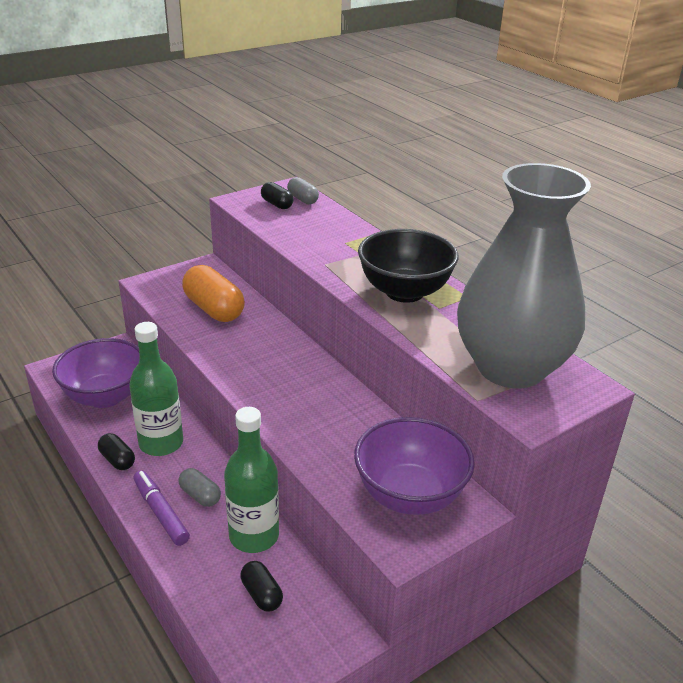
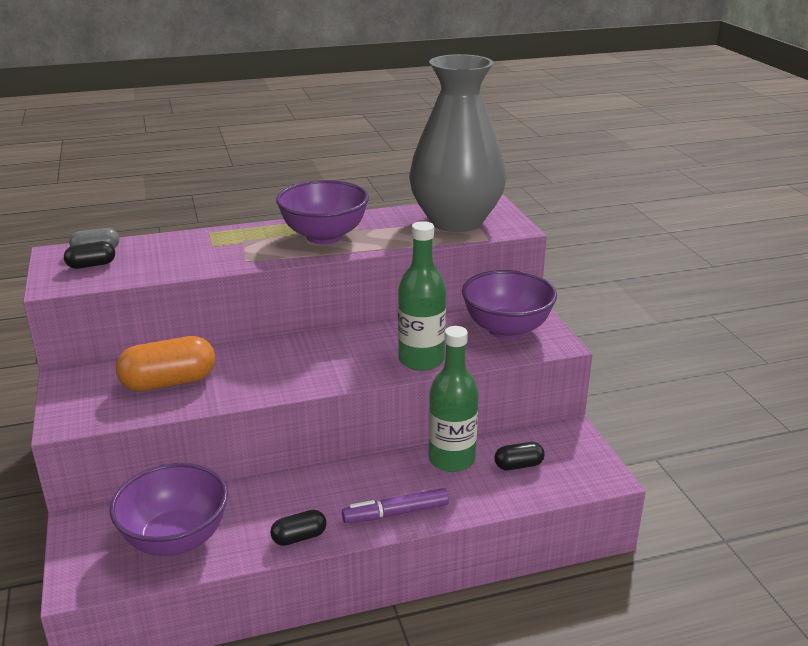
camera: 70 degrees left, 5 degrees down
(161, 443) = (291, 502): green bottle -> green bottle (421, 360)
(200, 495) = (385, 484): grey capsule -> none
(404, 292) = (324, 236): black bowl -> purple bowl

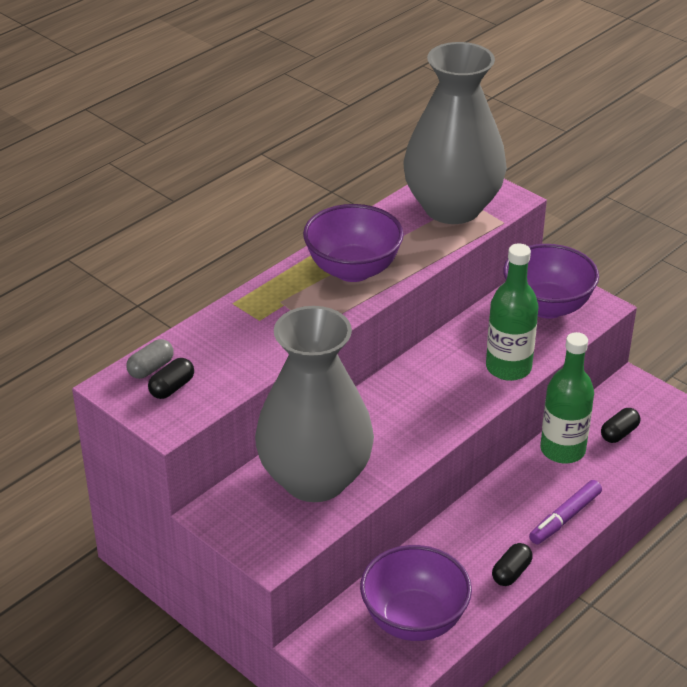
camera: 30 degrees left, 10 degrees up
(169, 382) = (315, 479): orange capsule -> grey vase

